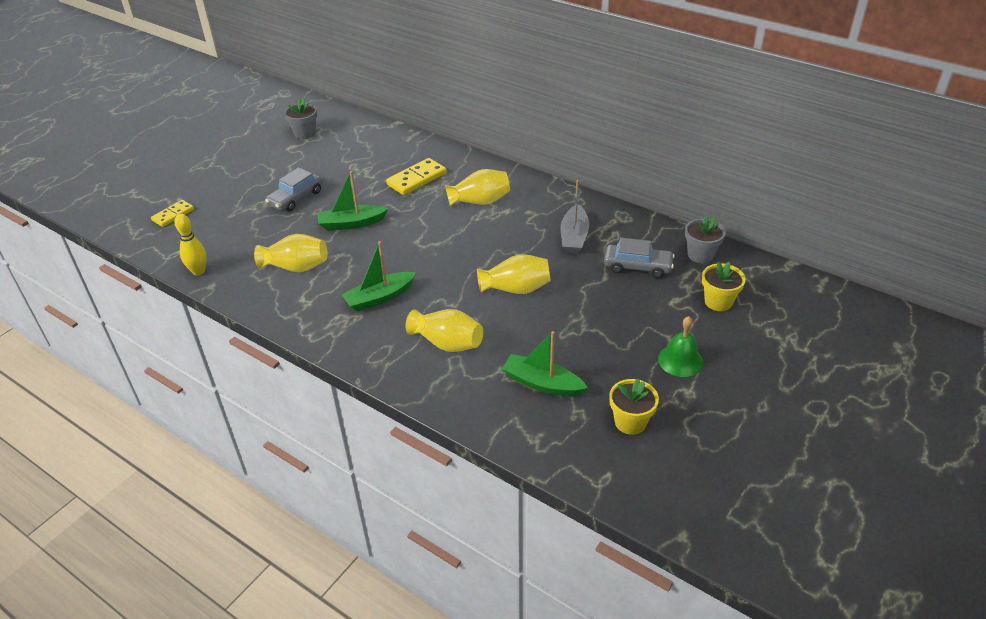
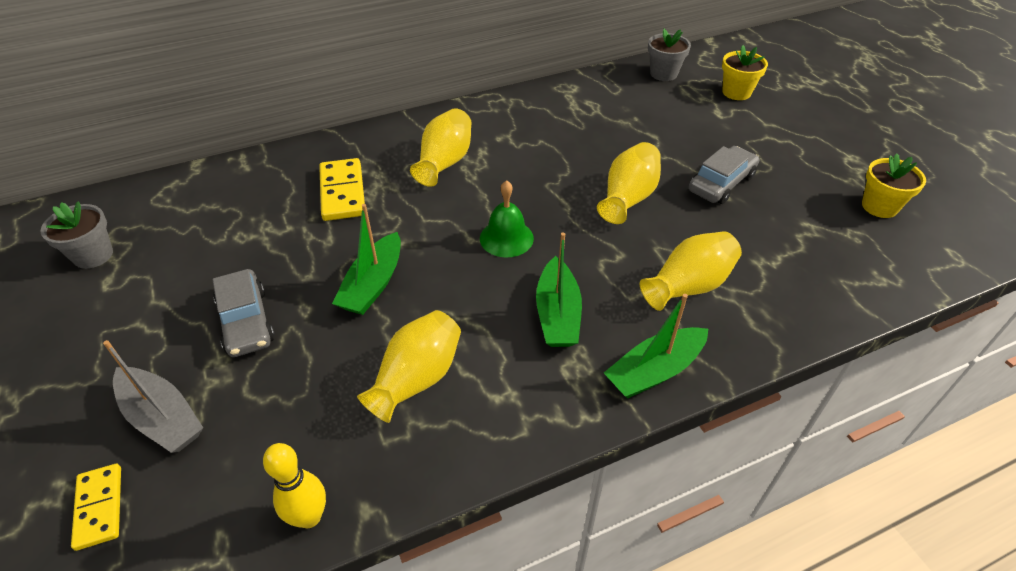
camera: 60 degrees left, 5 degrees up
(542, 383) = (796, 240): green boat -> green boat (654, 371)
(574, 237) = (572, 127): grey boat -> grey boat (162, 418)
(637, 267) = (653, 111): grey car -> grey car (721, 183)
(680, 360) = (805, 144): green bell -> green bell (506, 238)

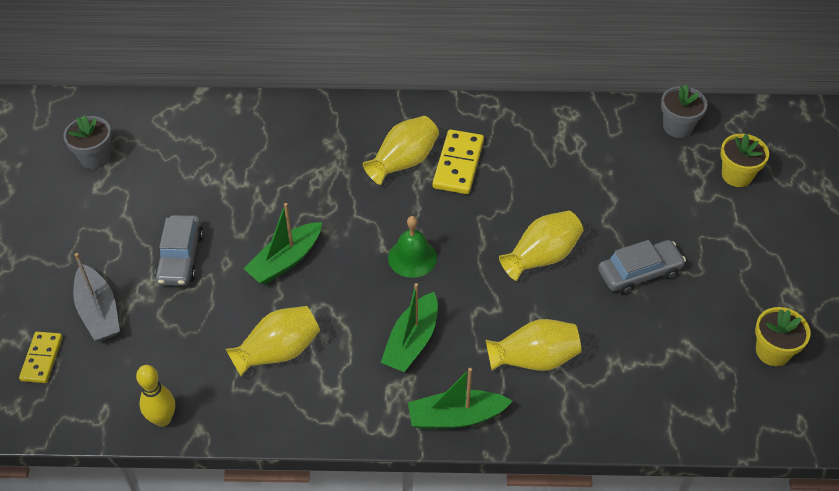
camera: 25 degrees right, 5 degrees up
(342, 192) = (303, 163): yellow domino -> yellow domino (458, 164)

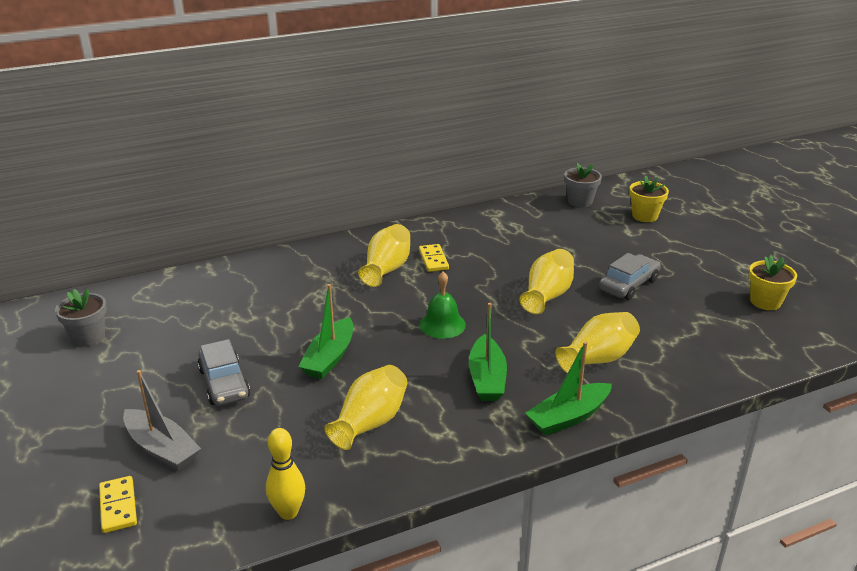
camera: 25 degrees left, 20 degrees down
(458, 164) = (433, 260): yellow domino -> yellow domino, size x0.65

